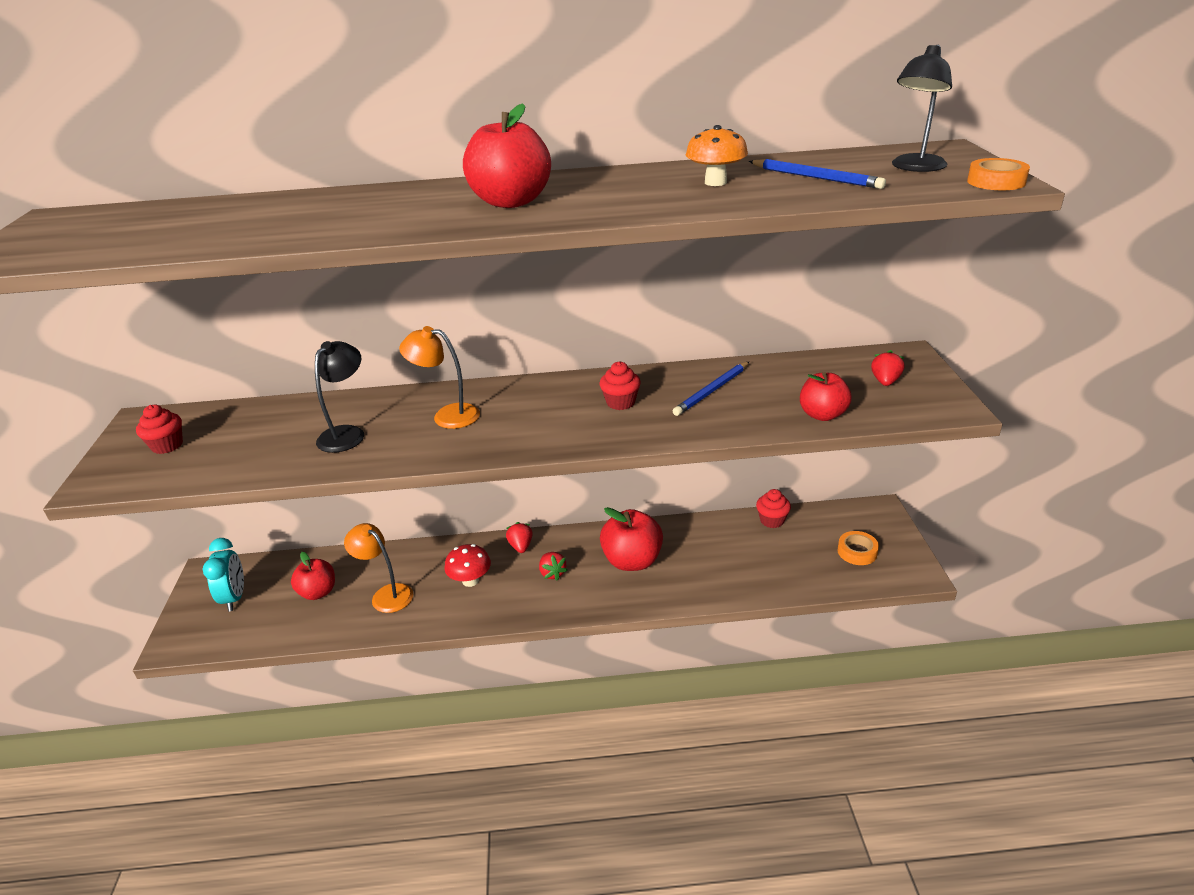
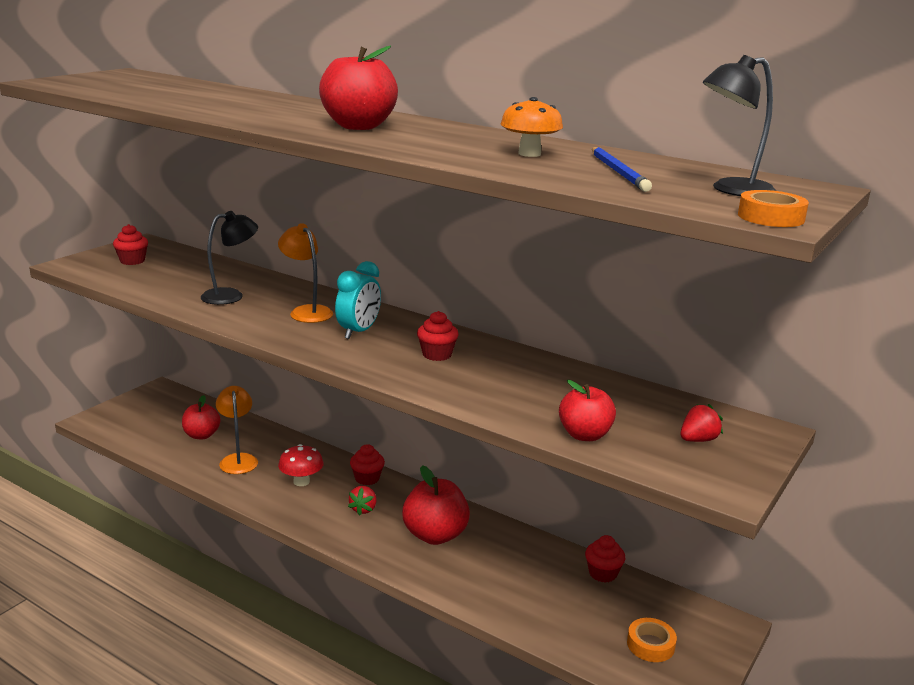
camera: 35 degrees right, 10 degrees down
(234, 598) = (154, 412): turquoise clock -> turquoise clock (358, 332)
(521, 546) = (367, 478): red strawberry -> red cupcake
(712, 391) = (523, 378): blue pencil -> none

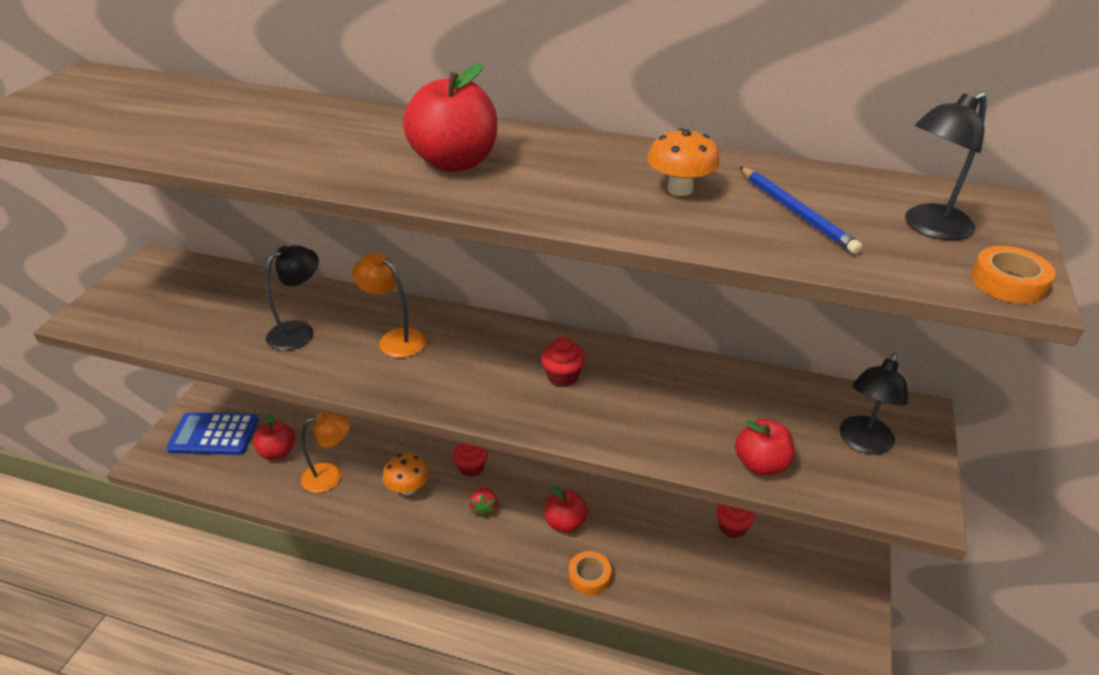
camera: 15 degrees left, 15 degrees up
(132, 261) = (155, 296): red cupcake -> none
(155, 414) = (214, 434): none -> blue calculator
(238, 459) = (330, 476): orange lamp -> orange lamp turned 105 degrees clockwise
(301, 481) = (408, 488): red mushroom -> orange mushroom
(358, 332) = (466, 359): turquoise clock -> none
(435, 535) = (565, 523): red apple -> red apple, size x0.66
(650, 645) = (804, 600): orange tape -> orange tape (589, 576)
(698, 440) = (863, 443): red strawberry -> black lamp

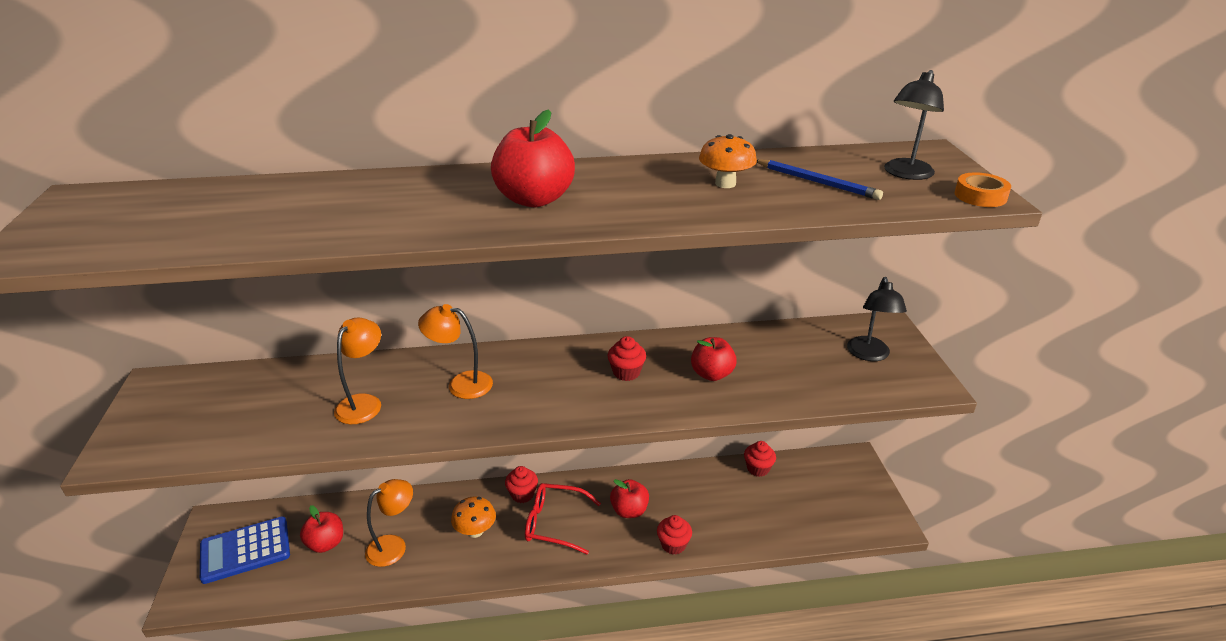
camera: 25 degrees left, 5 degrees down
(299, 331) = (364, 403): black lamp -> orange lamp
(484, 508) = (554, 523): red strawberry -> red glasses
(589, 576) = (673, 544): orange tape -> red cupcake
(761, 464) = (815, 390): red apple -> red apple (712, 374)

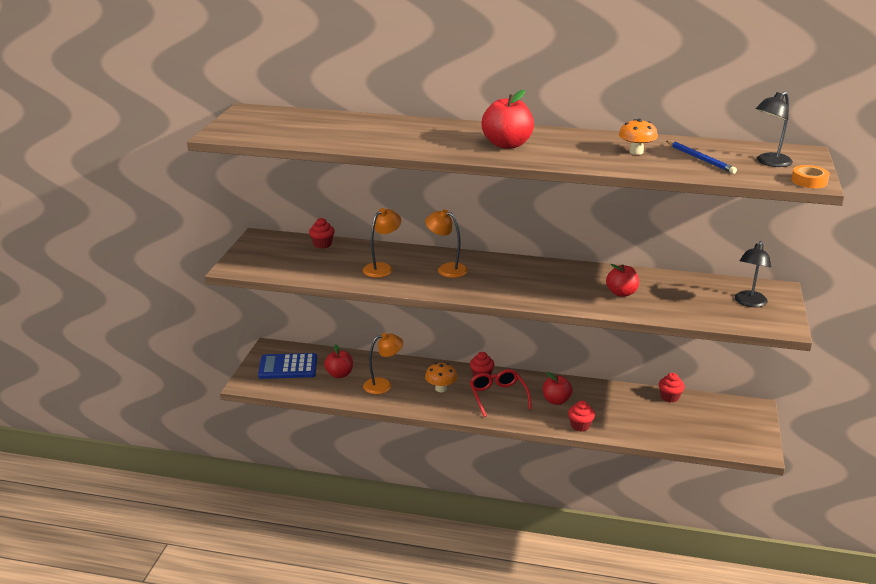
camera: 20 degrees right, 5 degrees down
(554, 523) = (498, 396): red glasses -> red glasses turned 45 degrees clockwise
(626, 372) = (561, 282): red cupcake -> red cupcake (322, 244)

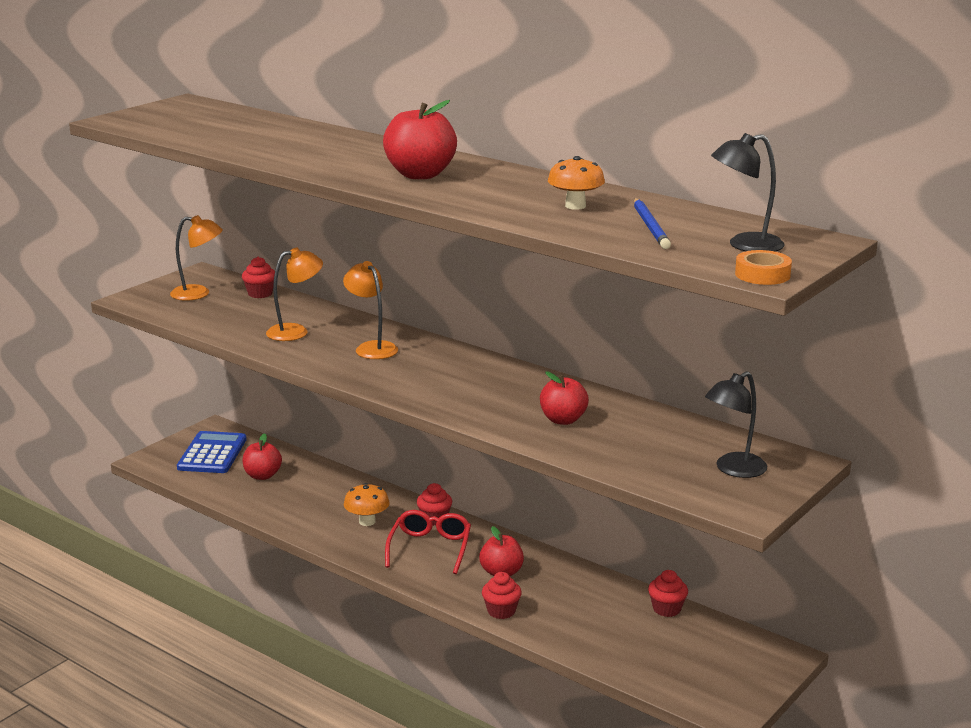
camera: 25 degrees right, 5 degrees down
(288, 367) = (212, 454): blue calculator -> blue calculator turned 75 degrees clockwise
(383, 385) = (301, 500): orange lamp -> orange lamp (198, 294)

